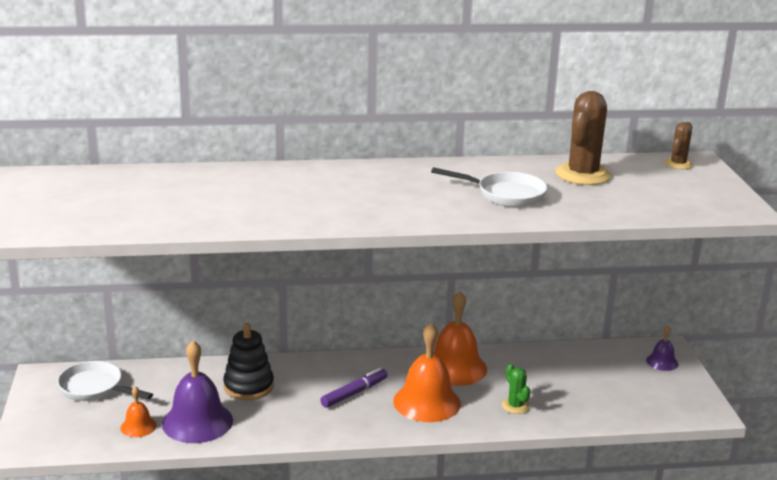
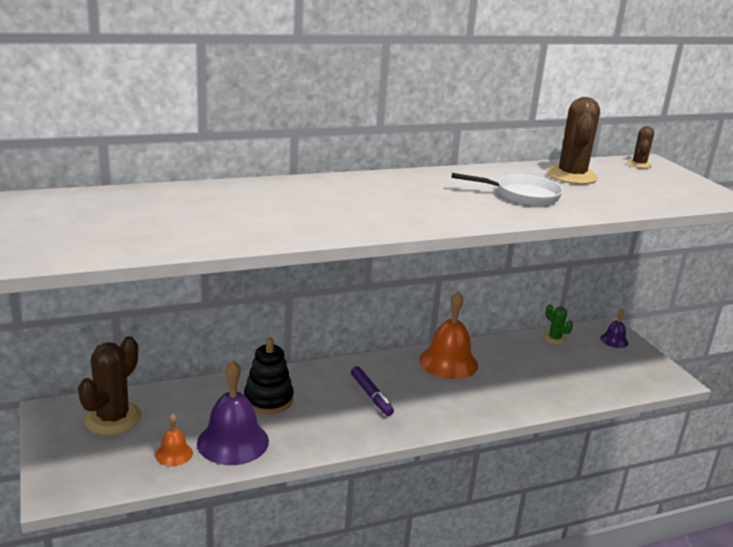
camera: 15 degrees left, 0 degrees up
(95, 388) = (113, 418): white pan -> brown cactus
(354, 393) = (371, 395): purple marker -> purple marker turned 120 degrees clockwise
(427, 402) = (440, 397): orange bell -> none
(515, 406) = (518, 392): green cactus -> green cactus (554, 338)

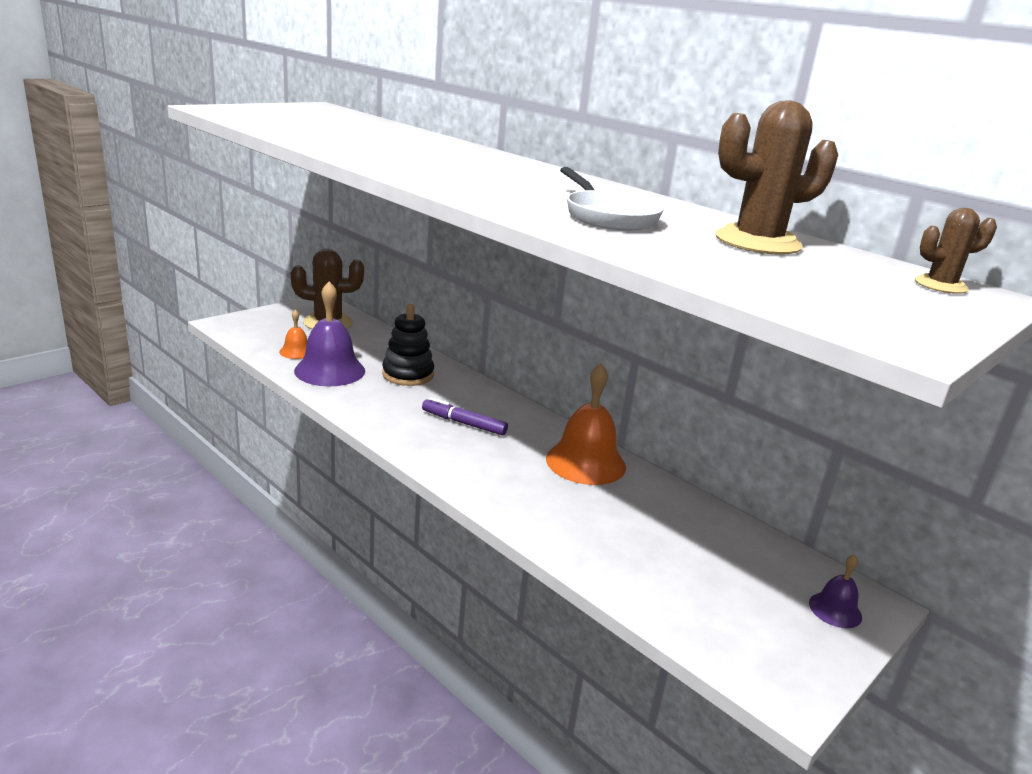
camera: 65 degrees right, 0 degrees up
(371, 395) = (464, 423): purple marker -> purple marker turned 75 degrees clockwise
(554, 338) = (756, 544): green cactus -> none

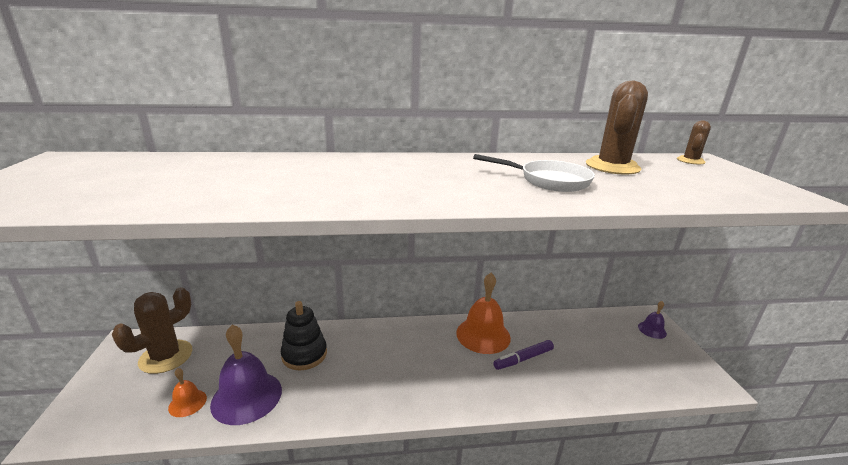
camera: 50 degrees left, 0 degrees up
(464, 423) = (397, 362): purple marker -> purple marker (523, 359)

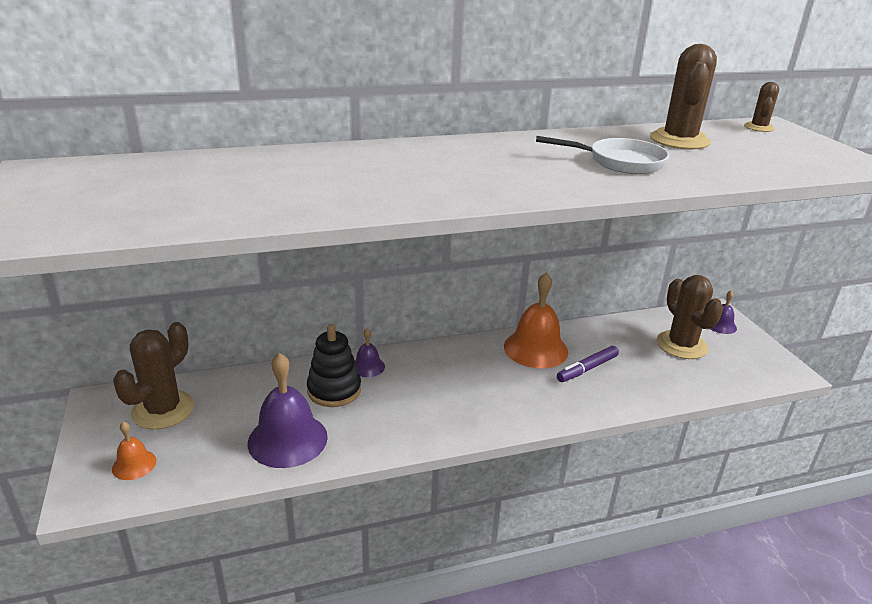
camera: 10 degrees left, 5 degrees up
(187, 403) = (220, 453): orange bell -> orange bell (134, 464)
(340, 336) = (367, 366): none -> purple bell
(613, 345) = (681, 345): none -> brown cactus

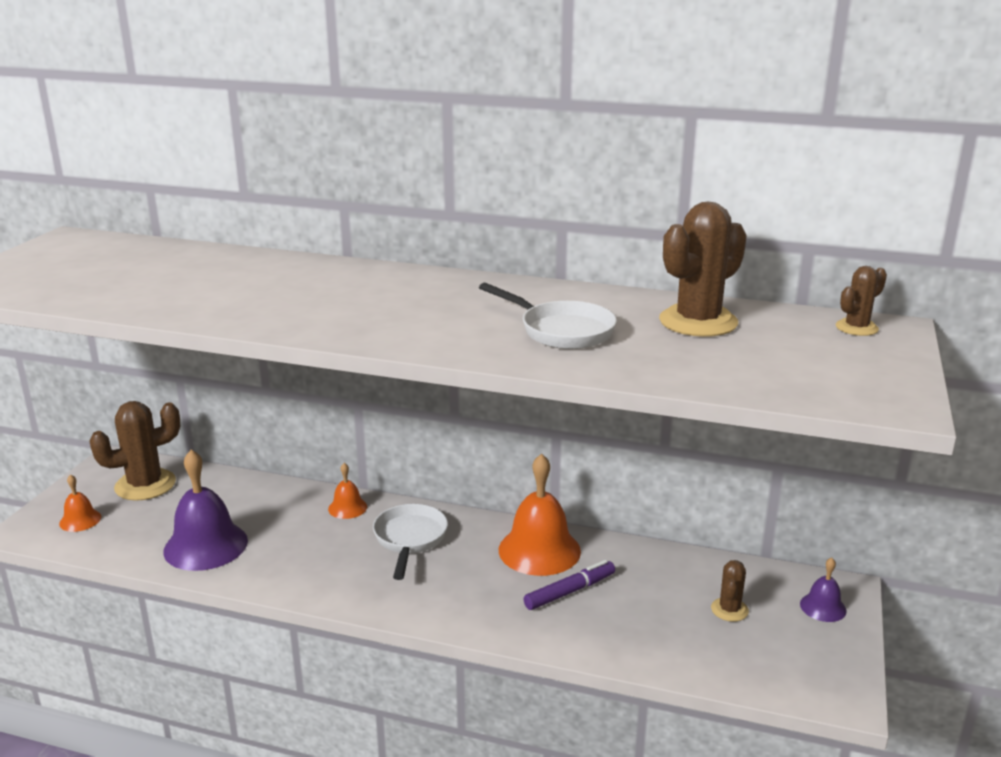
camera: 35 degrees right, 5 degrees down
(334, 390) = (292, 518): black stacking toy -> none
(367, 366) = (347, 507): purple bell -> orange bell
(443, 373) = (409, 539): none -> white pan
(587, 369) = (570, 591): purple marker -> purple marker turned 150 degrees clockwise
(681, 345) = (729, 610): brown cactus -> brown cactus, size x0.52

